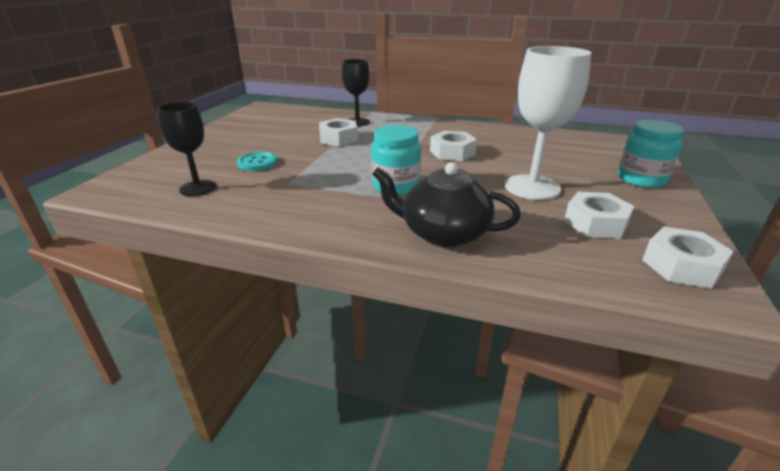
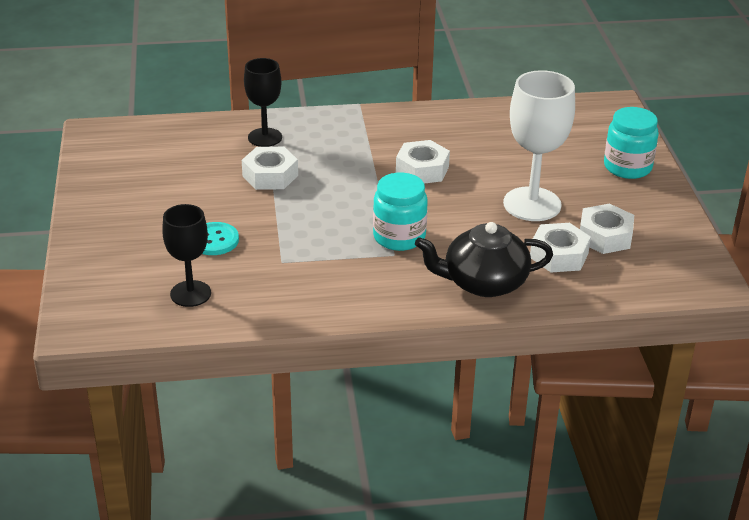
camera: 25 degrees left, 5 degrees up
(681, 266) = (681, 264): white nut -> white nut (559, 255)

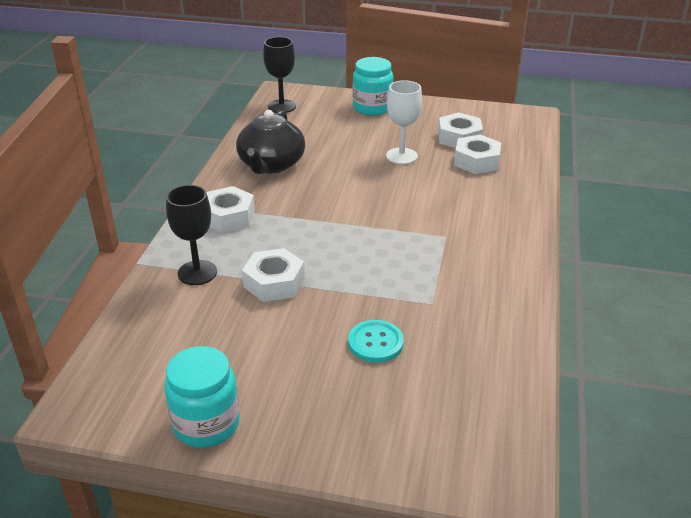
camera: 70 degrees left, 0 degrees up
(190, 294) = (467, 376): black goblet -> black goblet (281, 106)
(399, 237) = (420, 228): turquoise jar -> turquoise jar (206, 424)
(422, 169) = (319, 194): white nut -> white nut (228, 216)
(483, 282) = (502, 201): black teapot -> black teapot (271, 164)
(532, 204) = (401, 156): white goblet -> white goblet, size x0.64

